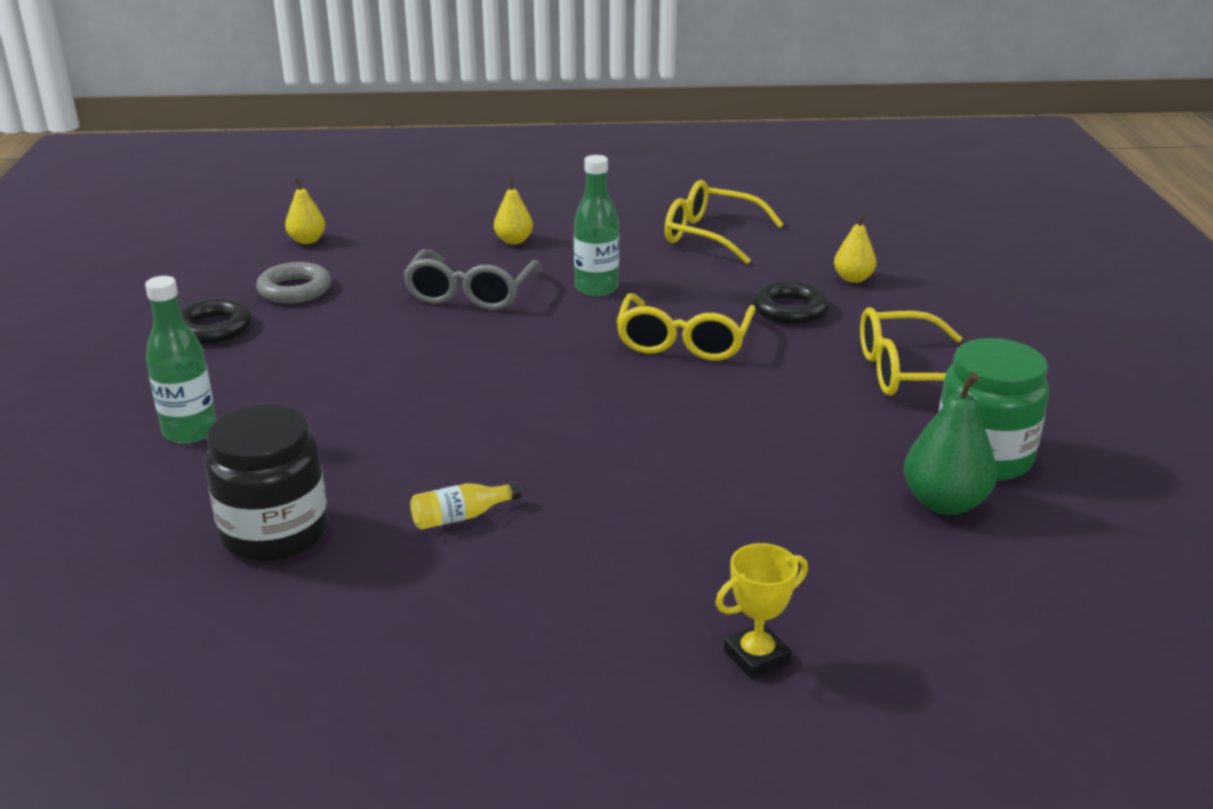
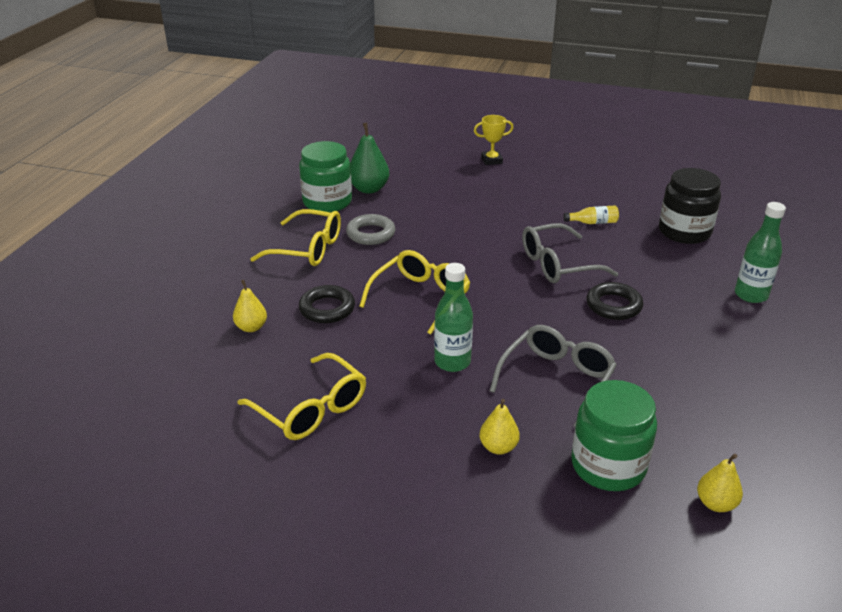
camera: 160 degrees left, 5 degrees up
(213, 328) = (771, 385): black ring -> black ring (613, 305)
(294, 290) = (712, 420): grey ring -> grey ring (371, 234)
(406, 246) = (608, 466): none -> green jar
(506, 422) = (558, 264): none -> grey glasses

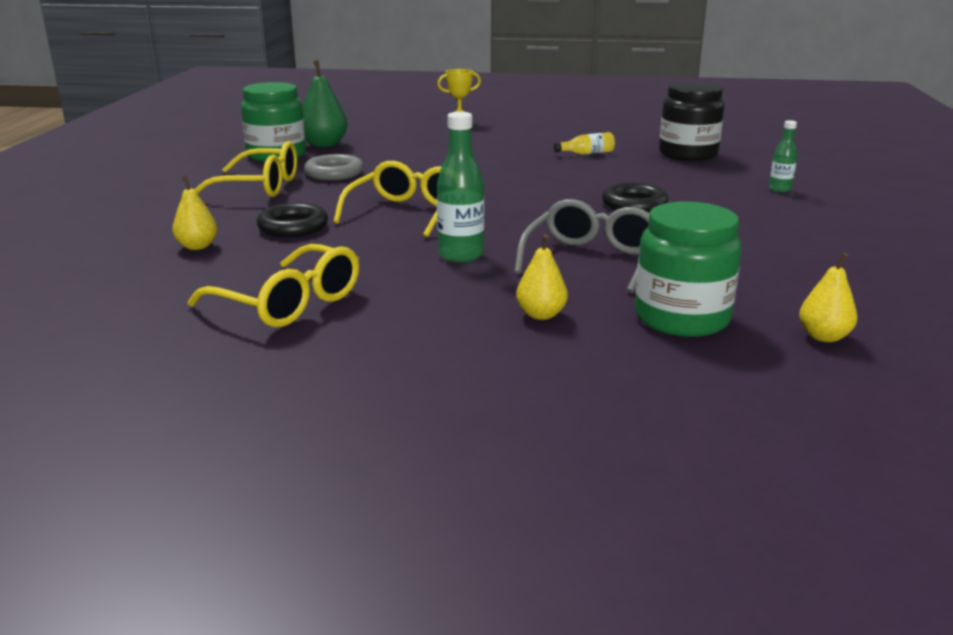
camera: 10 degrees left, 10 degrees down
(558, 264) = (560, 181): grey glasses -> none
(751, 295) = (780, 189): green bottle -> green bottle, size x0.59

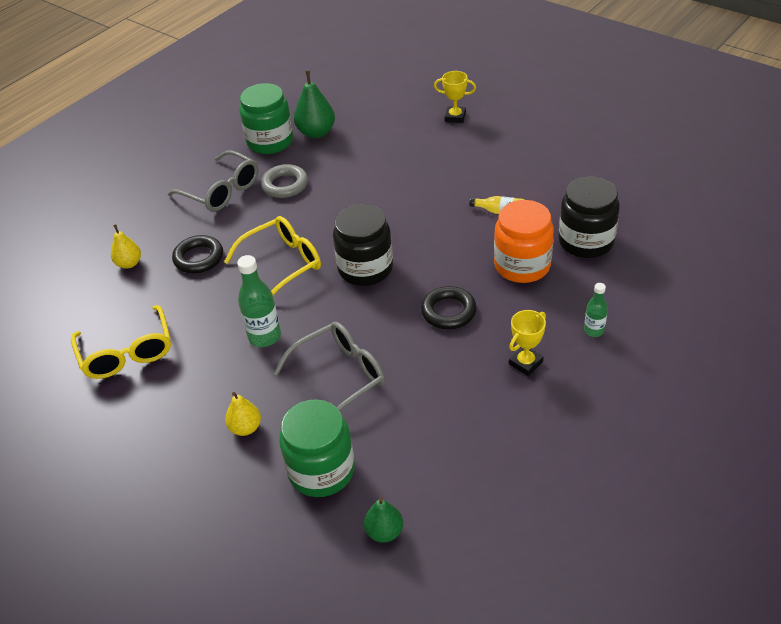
camera: 35 degrees right, 20 degrees up
(258, 187) = (221, 191): yellow glasses -> grey glasses
(507, 199) = (365, 268): none -> black jar
(656, 173) = (522, 265): none -> orange jar
(757, 215) = (525, 363): none -> yellow trophy
(823, 337) = (384, 532): yellow pear -> green pear

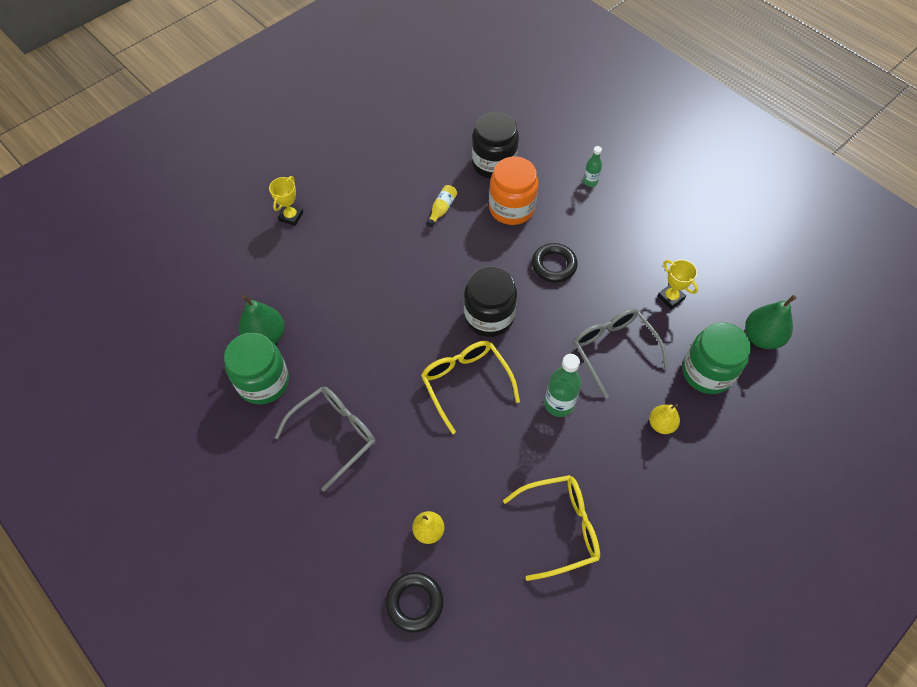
camera: 85 degrees left, 15 degrees up
(199, 258) = (438, 459): black ring -> black ring (414, 603)
(285, 185) = (345, 372): grey ring -> none
(384, 532) = (761, 337): green pear -> green pear, size x1.59
(525, 363) = (616, 227): yellow trophy -> yellow trophy (670, 297)

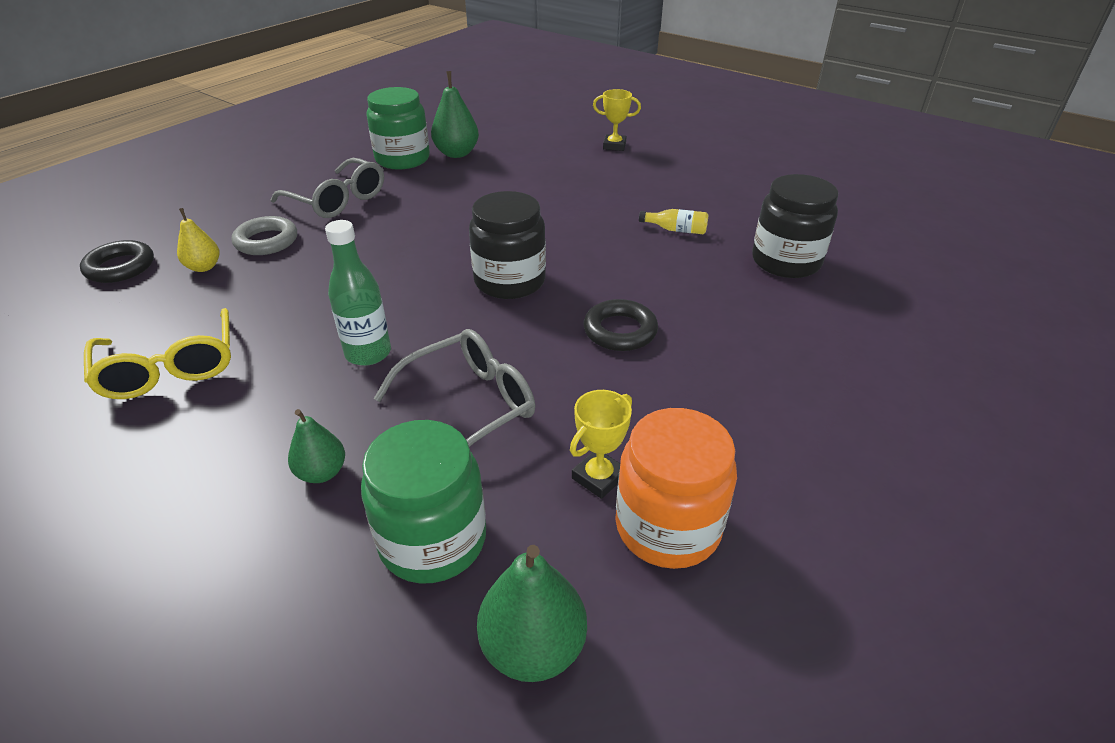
camera: 80 degrees right, 20 degrees down
(396, 486) = (266, 241): none -> grey ring
(466, 383) = (402, 273): yellow glasses -> none
(511, 208) = (710, 283): orange jar -> orange jar (667, 526)
(590, 182) = (818, 358): green bottle -> none
(661, 424) = (322, 472): yellow pear -> green pear

